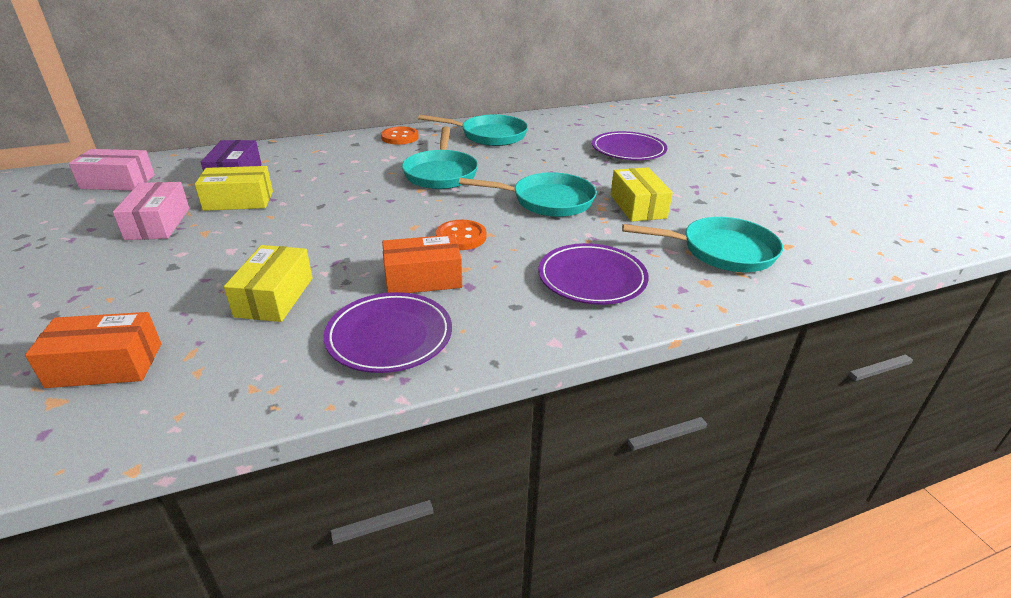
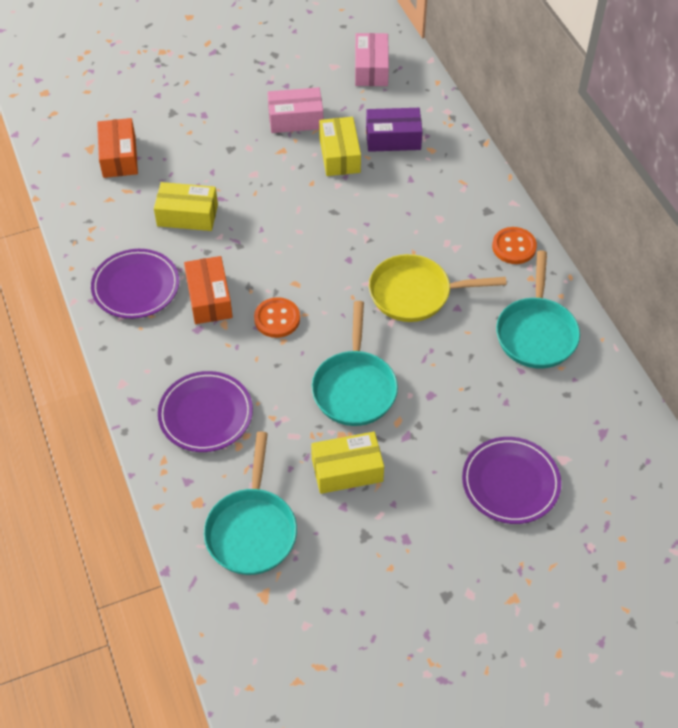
camera: 90 degrees right, 20 degrees up
(441, 173) = (415, 293): turquoise pan -> yellow pan

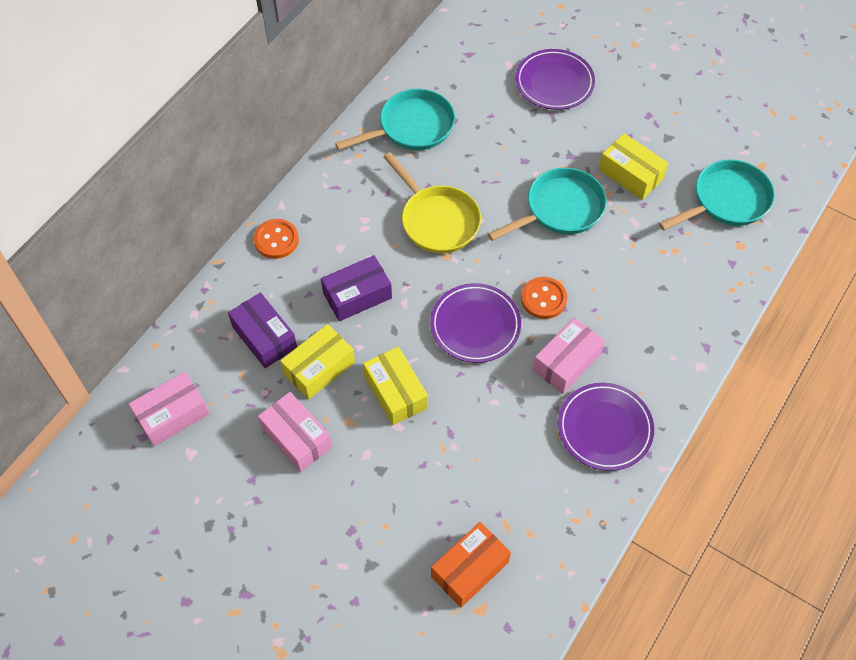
camera: 125 degrees left, 5 degrees up
(187, 215) = (493, 447): yellow box -> yellow box (395, 392)
(206, 414) = (671, 288): purple plate -> purple plate (475, 325)
(209, 298) = (566, 362): orange box -> pink box
(384, 206) = (357, 295): none -> purple box
(514, 247) = (333, 181): orange button -> orange button (276, 240)

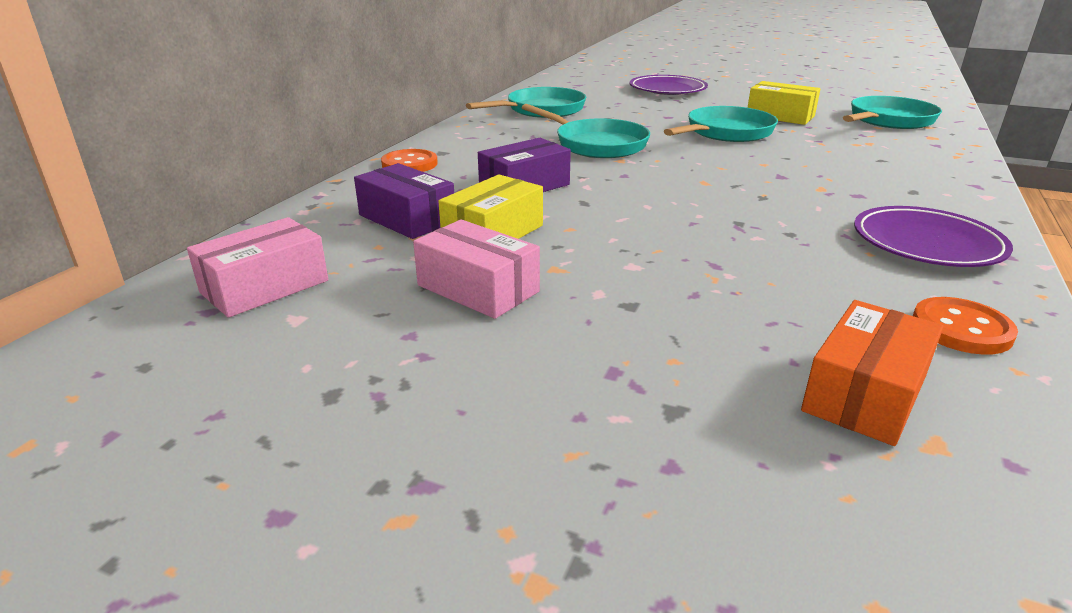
camera: 10 degrees left, 30 degrees down
(395, 392) = (613, 241): yellow box -> none
(437, 220) = (596, 144): yellow pan -> turquoise pan
(475, 325) = (686, 192): purple plate -> none
(543, 299) = (755, 173): orange button -> orange button (961, 329)
(566, 362) = (823, 205): pink box -> none

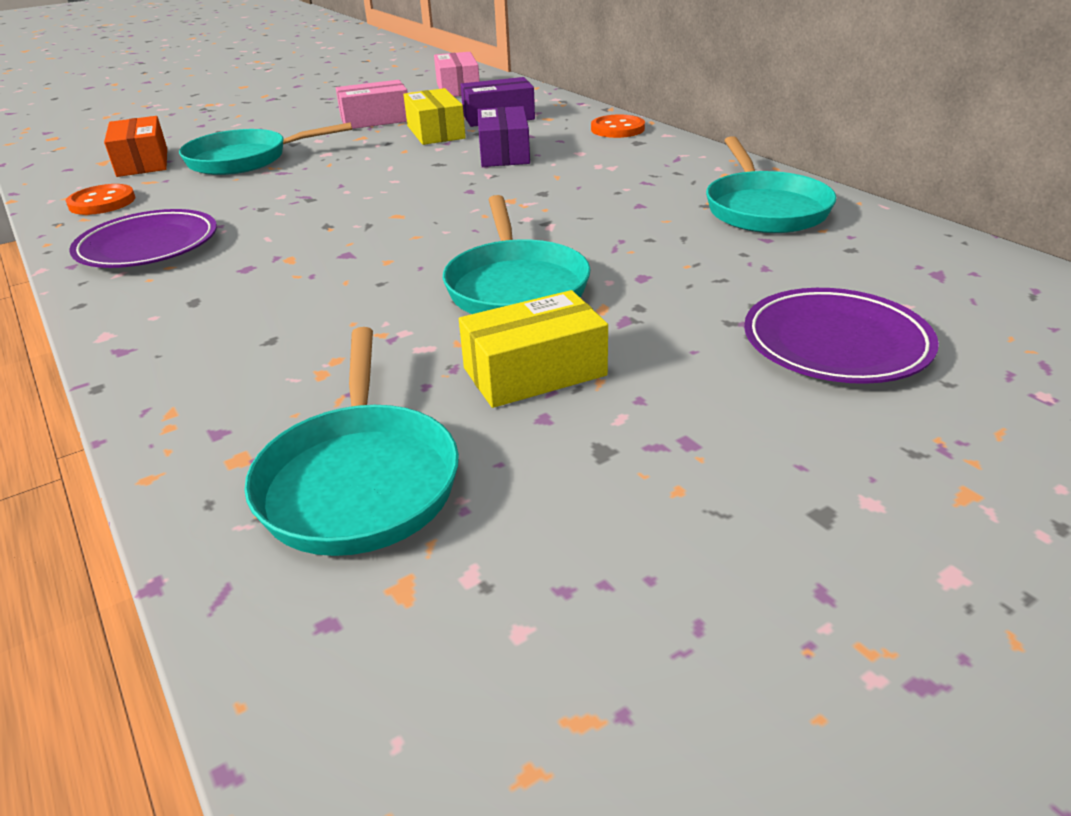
camera: 125 degrees right, 5 degrees up
(596, 144) = (574, 202): turquoise pan -> turquoise pan (244, 160)

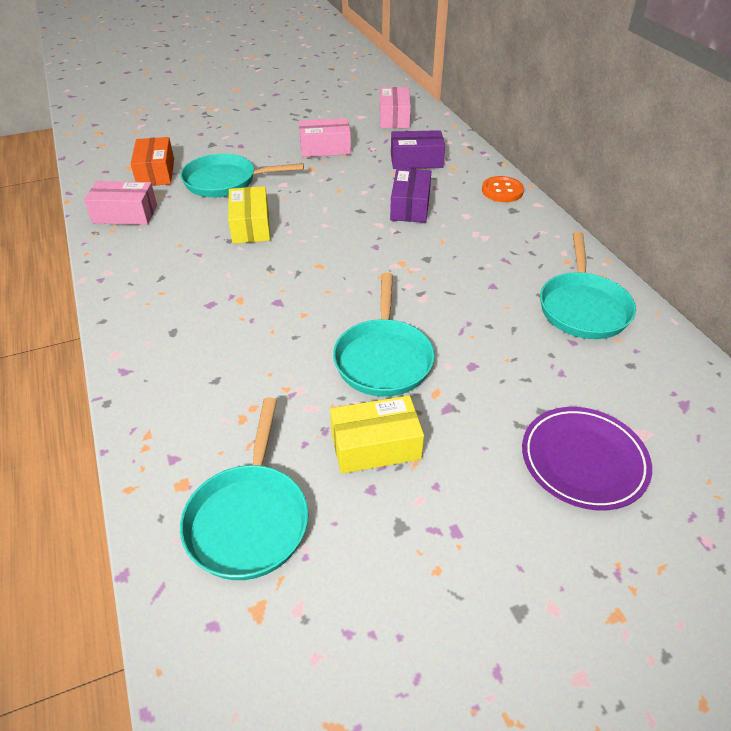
camera: 10 degrees right, 10 degrees up
(102, 202) = (125, 214): orange button -> pink box
(148, 246) = (150, 268): purple plate -> none
(435, 132) = (366, 171): yellow box -> yellow box (250, 226)

